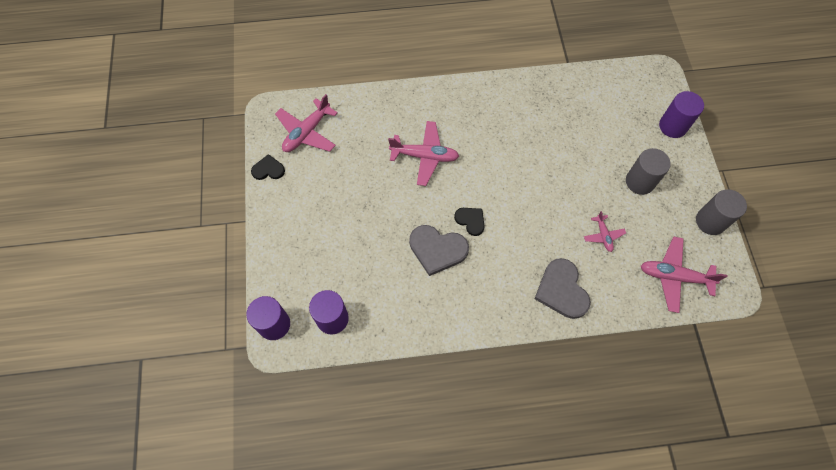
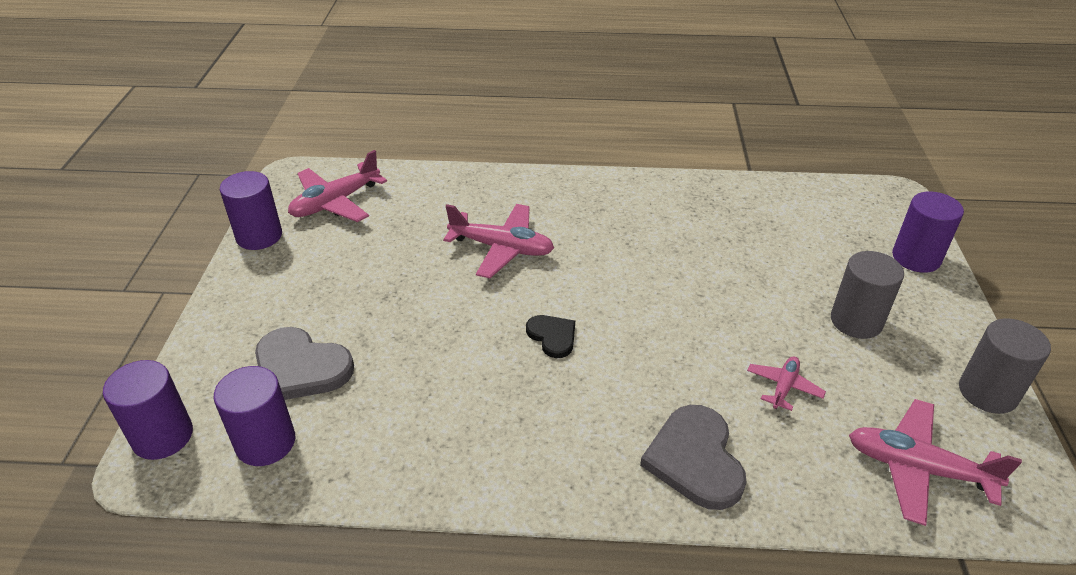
camera: 10 degrees right, 25 degrees down
(268, 169) = (259, 236): black heart -> purple cylinder
(437, 249) = (484, 368): grey heart -> grey heart (300, 368)
(603, 235) = (783, 387): pink plane -> pink plane turned 150 degrees counterclockwise

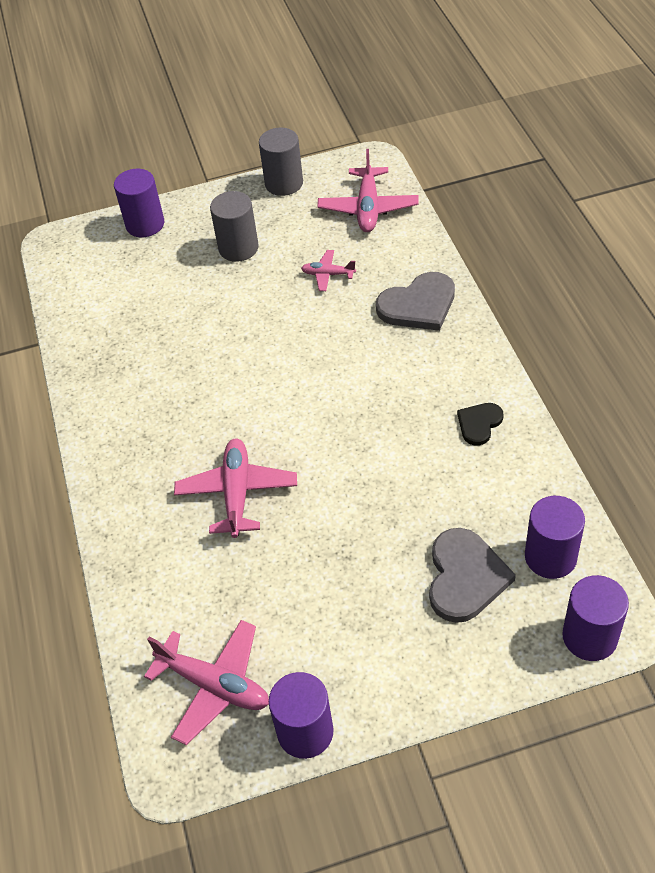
camera: 105 degrees left, 10 degrees up
(552, 336) = (339, 415): black heart -> black heart (479, 424)

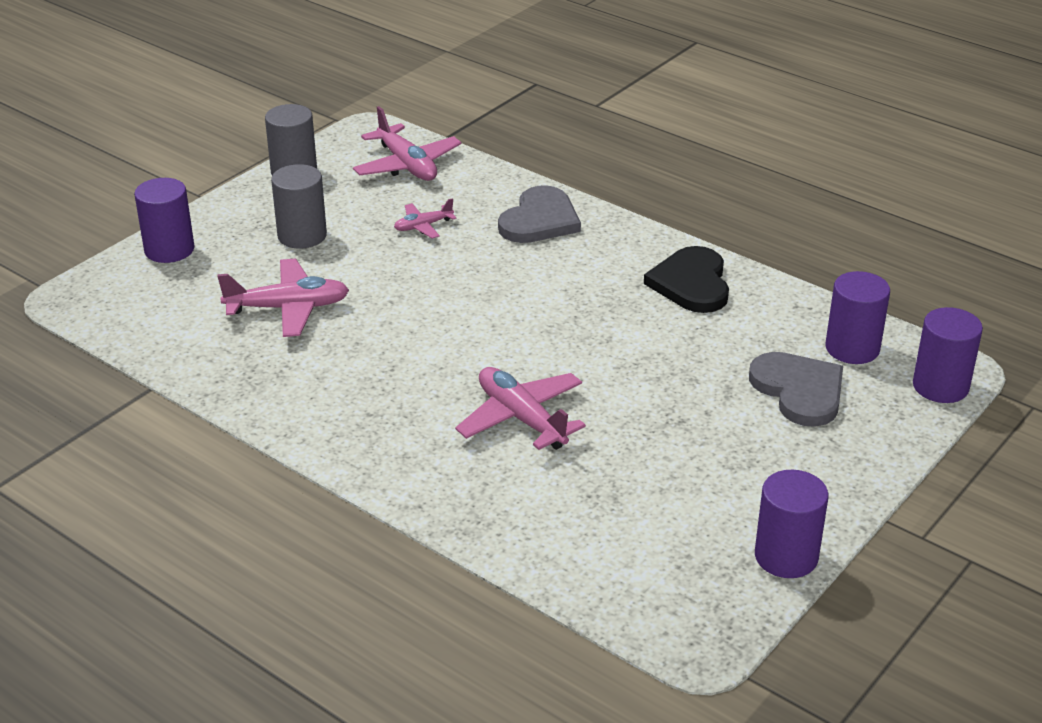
camera: 40 degrees left, 15 degrees down
(214, 685) = (665, 565): pink plane -> pink plane (288, 308)
(479, 424) = (691, 283): black heart -> black heart, size x1.74

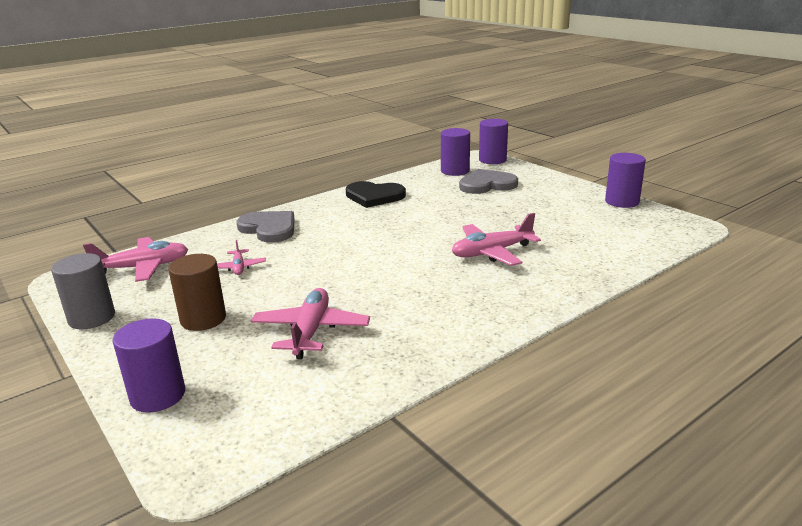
camera: 75 degrees left, 10 degrees down
(302, 235) = (203, 319): grey cylinder -> brown cylinder

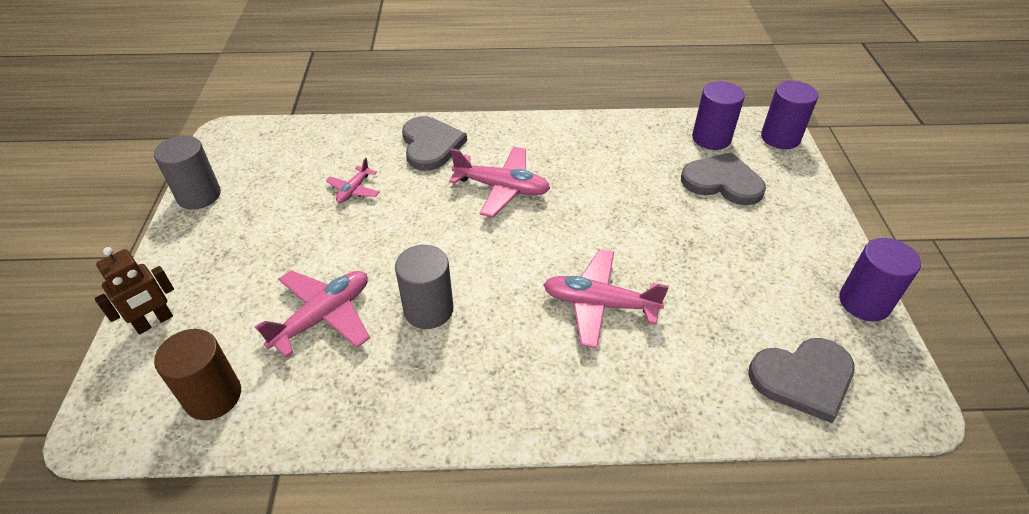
camera: 35 degrees right, 20 degrees up
(143, 267) = (287, 148): pink plane -> pink plane (502, 188)
(158, 395) = (154, 322): purple cylinder -> brown robot
(203, 319) = (265, 246): brown cylinder -> brown cylinder (213, 396)
(374, 196) = (576, 142): black heart -> none
(386, 297) = (428, 309): none -> grey cylinder
(635, 237) = (803, 378): none -> grey heart

